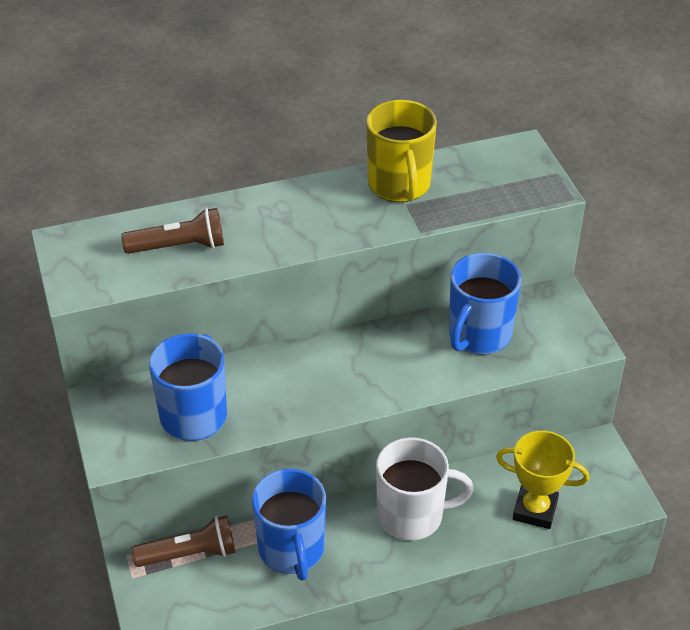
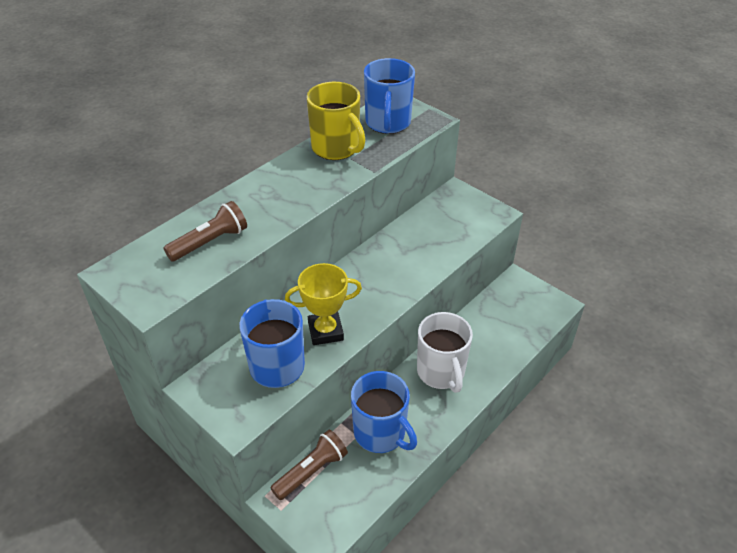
camera: 30 degrees left, 0 degrees up
(412, 515) = (441, 372): white mug -> white mug turned 105 degrees clockwise
(478, 335) = (427, 233): blue mug -> blue mug (388, 123)
(535, 510) = (511, 334): yellow trophy -> yellow trophy (325, 331)

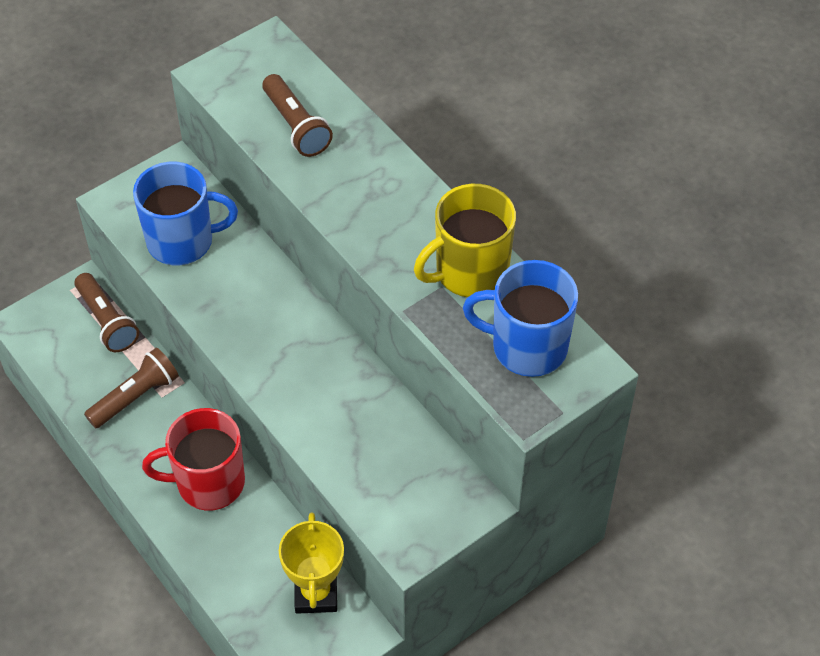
camera: 100 degrees right, 10 degrees up
(325, 331) = (221, 293): yellow trophy -> yellow trophy (316, 594)
(381, 433) = (135, 397): blue mug -> brown flashlight
(441, 372) = (208, 483): white mug -> red mug

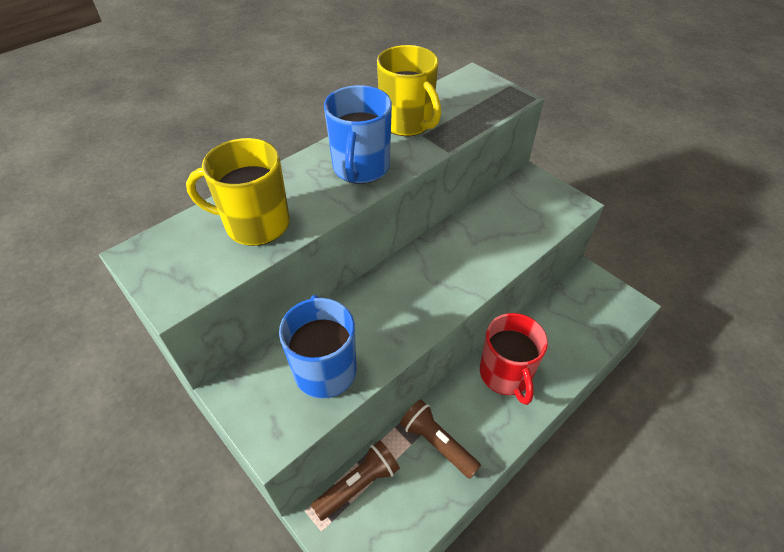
camera: 95 degrees left, 5 degrees down
(296, 126) = (255, 224): brown flashlight -> yellow mug
(316, 594) = (571, 300): yellow trophy -> none
(527, 347) = (465, 98): blue mug -> blue mug (360, 168)

